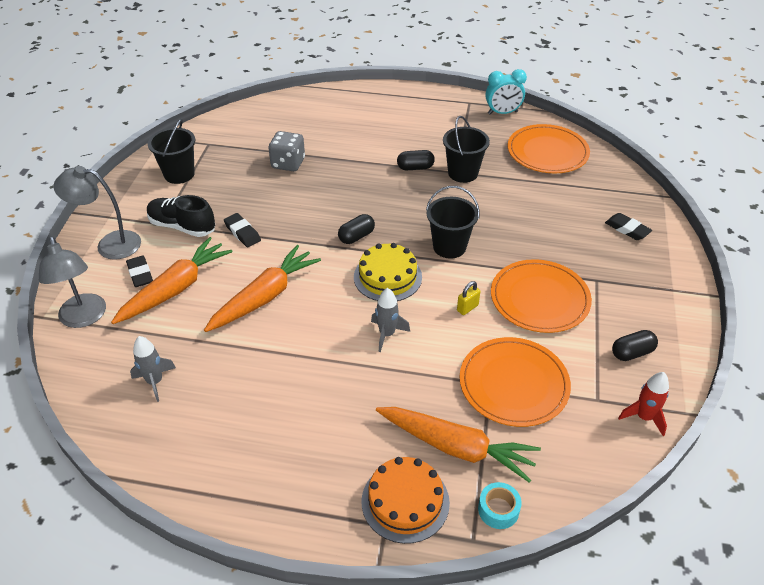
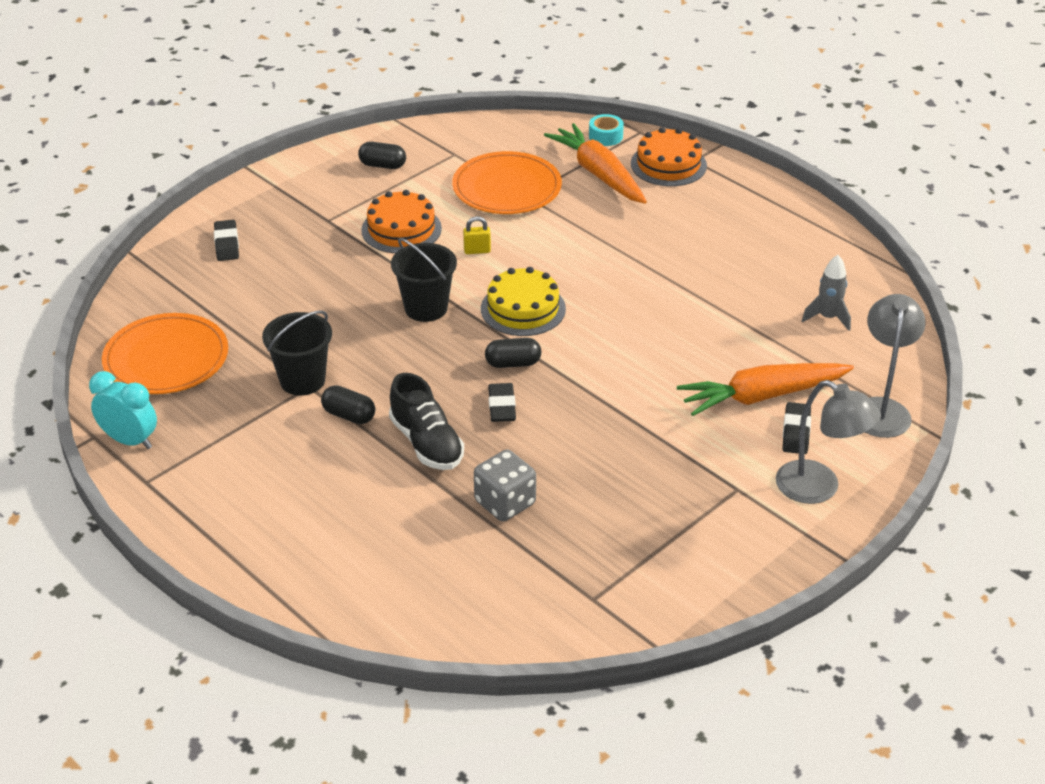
camera: 145 degrees left, 5 degrees down
(179, 174) = (671, 560): black bucket -> none
(182, 226) = (712, 472): black shoe -> black shoe (426, 443)
(242, 233) = (642, 428): black eraser -> black eraser (502, 406)
(264, 297) = (669, 346): orange carrot -> none
(387, 334) = (576, 263): grey rocket -> none
(539, 299) = (401, 229): orange plate -> orange cake
(644, 417) = (435, 133): red rocket -> none

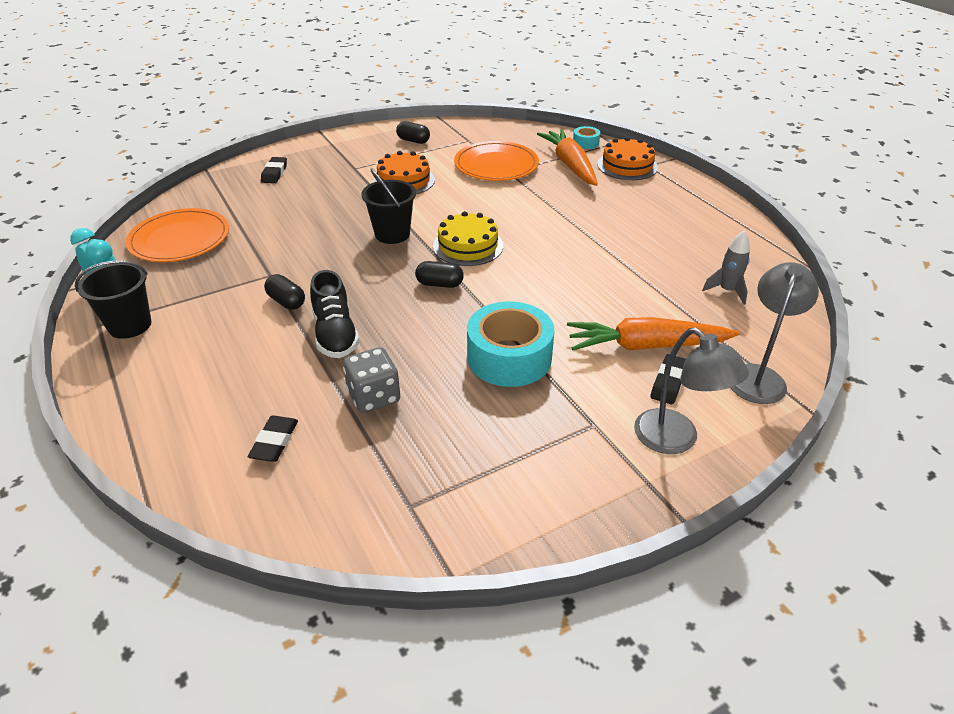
camera: 15 degrees right, 0 degrees up
(302, 380) = (267, 270): black bucket -> black bucket (130, 325)
(477, 251) = (452, 201): yellow padlock -> none
(502, 406) = (413, 315): black eraser -> black eraser (274, 442)
(626, 435) = (509, 357): none -> turquoise tape

